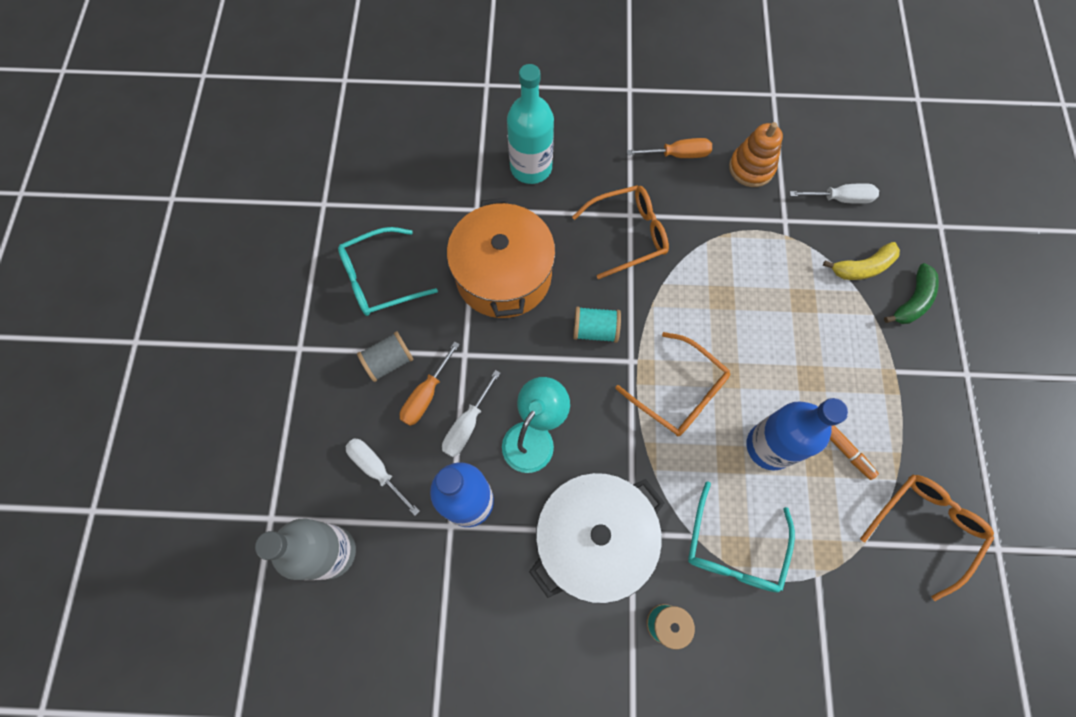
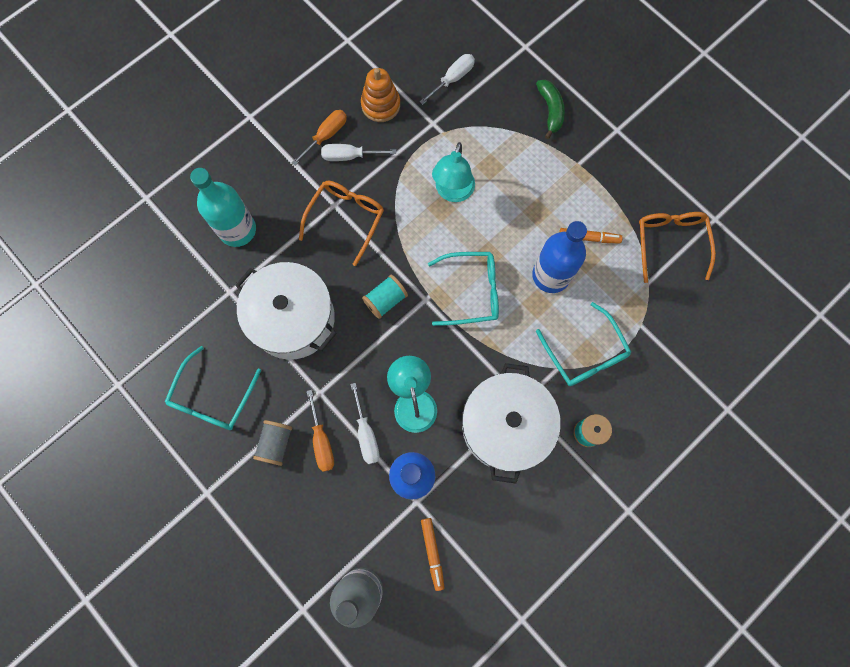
camera: 45 degrees left, 5 degrees up
(377, 470) = (338, 515): white screwdriver -> white screwdriver (350, 156)
(419, 584) = (432, 553): none -> orange marker
(503, 275) = (293, 319): orange pot -> white pot
(678, 392) = (471, 291): orange glasses -> turquoise glasses
(746, 293) = (452, 192): none -> turquoise lamp
(862, 267) = (505, 114): yellow banana -> none

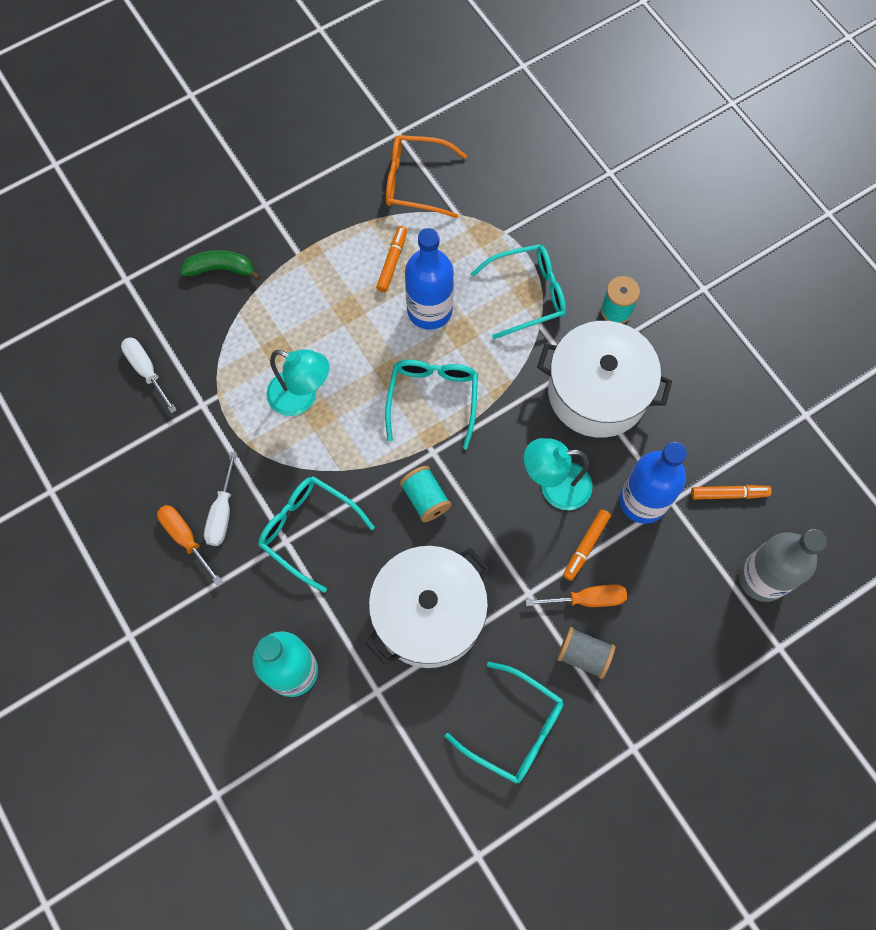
camera: 80 degrees left, 5 degrees down
(345, 219) = (309, 530): orange glasses -> turquoise glasses
(366, 433) = (585, 546): white screwdriver -> orange marker
(380, 105) = (159, 463): orange stacking toy -> none

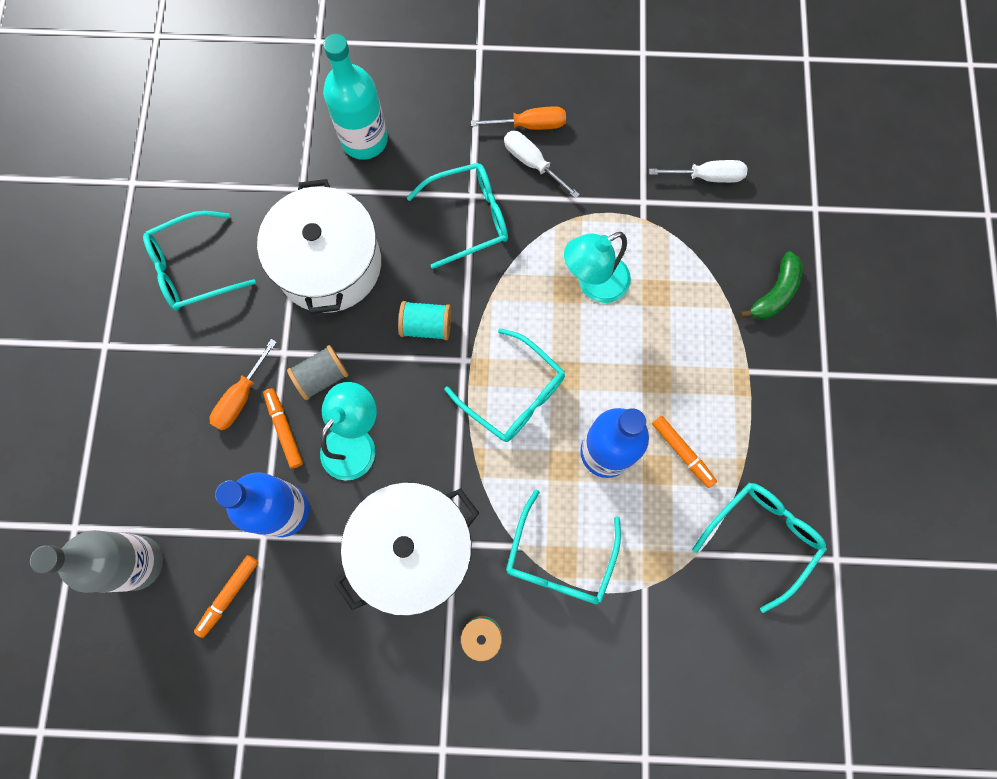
camera: 125 degrees right, 5 degrees up
(416, 182) = (761, 538): orange glasses -> turquoise glasses
(583, 655) = (201, 360): grey spool -> grey spool (321, 377)

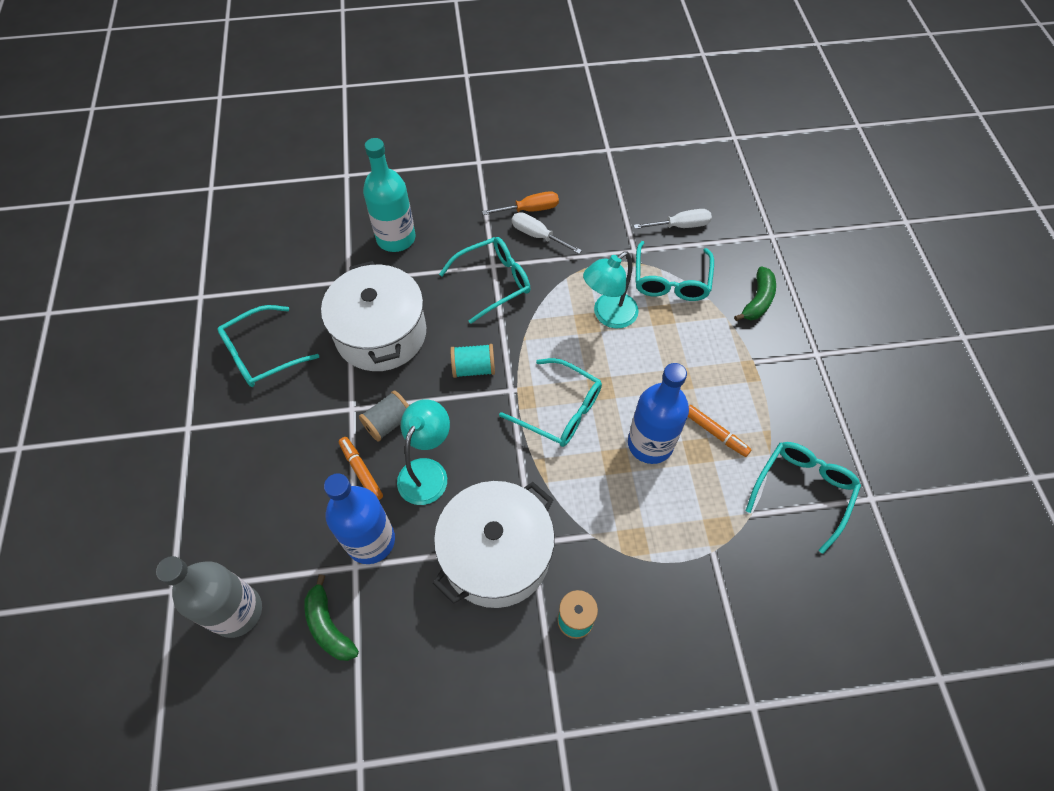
camera: 10 degrees left, 15 degrees down
(229, 595) = (329, 626): orange marker -> green banana
(241, 397) = (318, 450): orange screwdriver -> none
(560, 558) = (631, 539): turquoise glasses -> turquoise glasses (671, 280)

